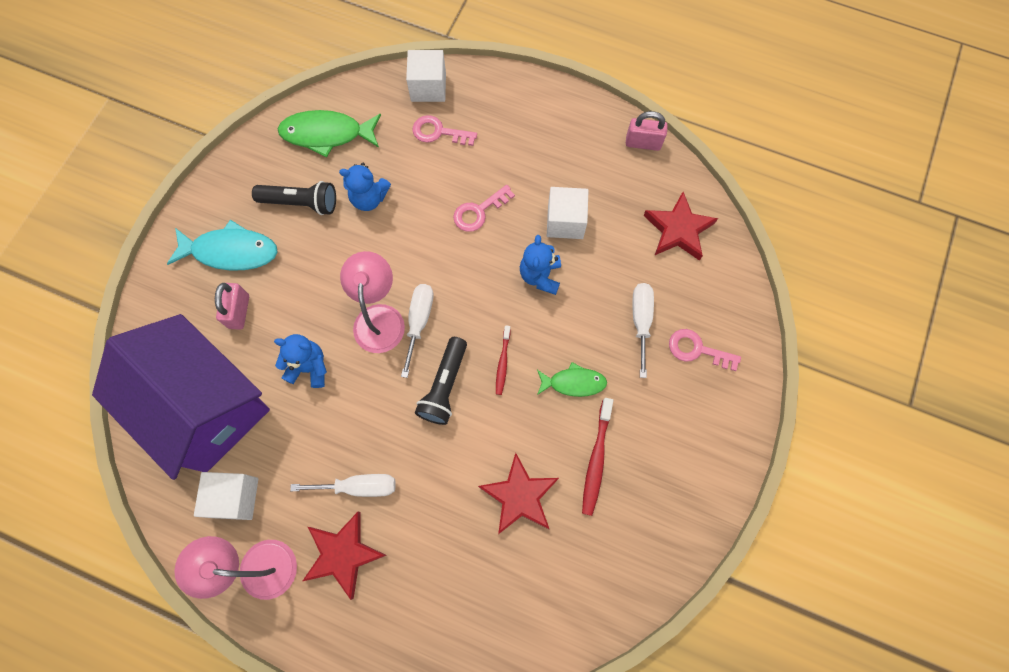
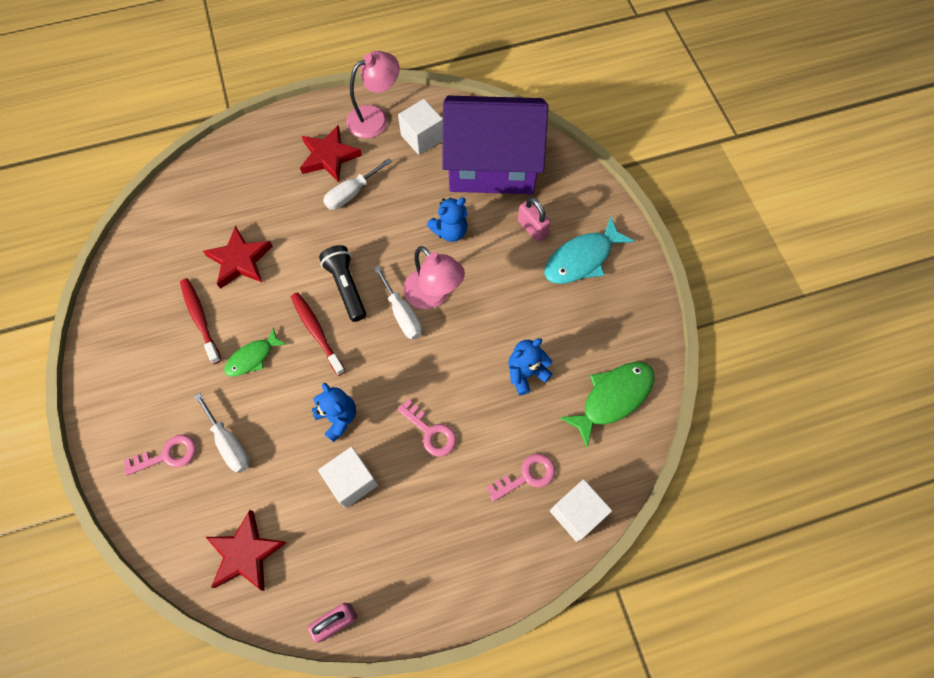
camera: 140 degrees right, 5 degrees down
(301, 203) = (572, 329): black flashlight -> none
(479, 211) = (430, 432): pink key -> pink key turned 120 degrees clockwise
(503, 362) = (317, 332): red toothbrush -> red toothbrush, size x1.59

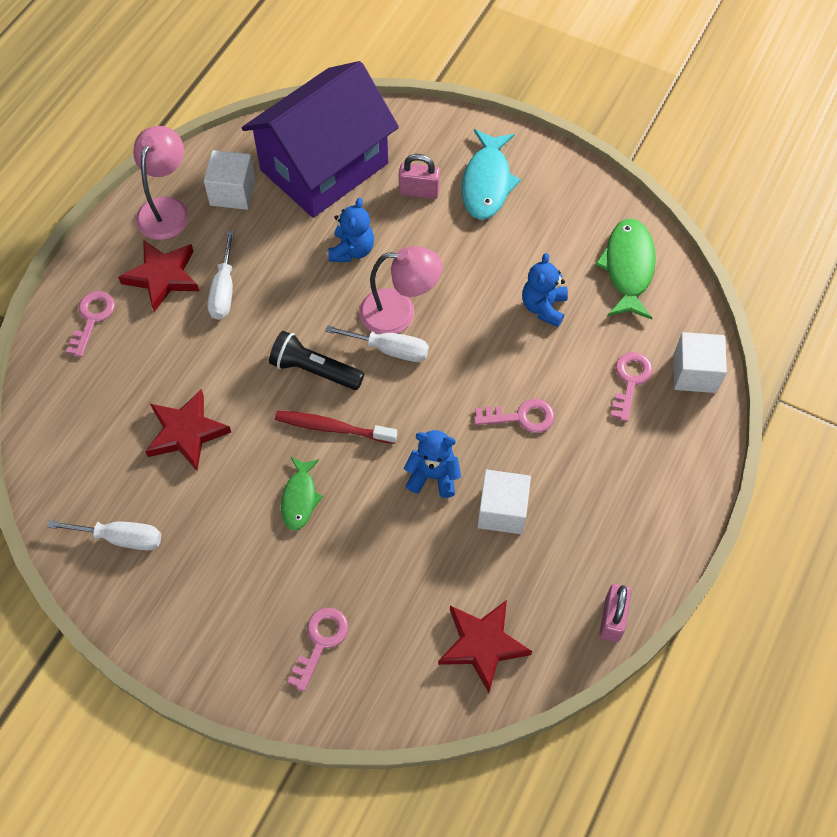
camera: 45 degrees left, 5 degrees down
(200, 319) = (211, 512): red toothbrush -> none
(229, 443) = (364, 581): white screwdriver -> white screwdriver (121, 538)
(267, 150) = (92, 319): none -> pink key

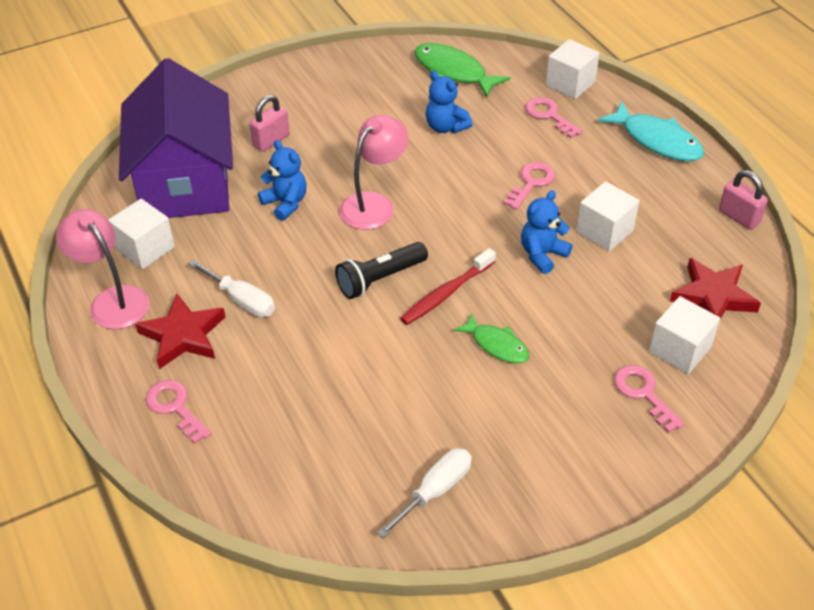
camera: 55 degrees left, 15 degrees down
(186, 432) = (365, 392): red star -> none
(390, 350) = (403, 225): white screwdriver -> none
(393, 647) = (680, 349): none -> white cube
(487, 183) = (304, 102): turquoise fish -> turquoise fish (657, 140)

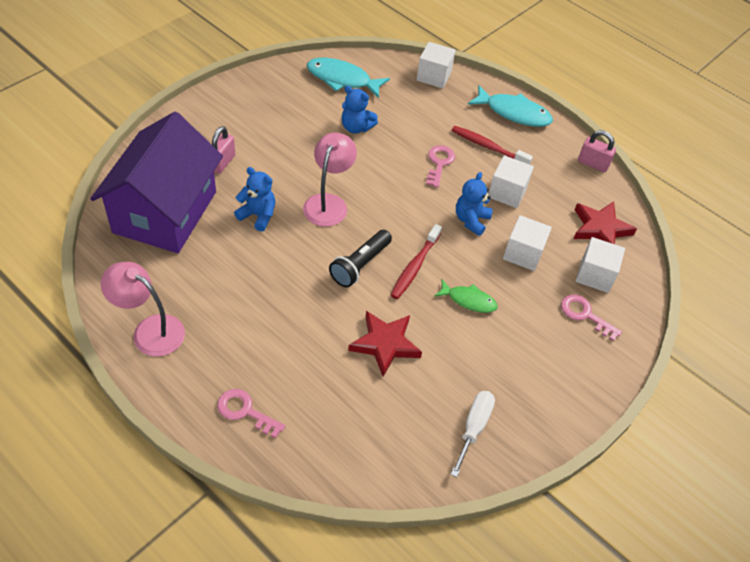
camera: 25 degrees left, 5 degrees up
(145, 248) = (158, 278): white cube -> white cube (523, 253)
(183, 335) = (224, 348): red star -> red star (385, 344)
(185, 181) = (165, 212): purple house -> purple house turned 45 degrees clockwise
(242, 300) = (259, 307): white screwdriver -> none
(453, 72) = (342, 79): green fish -> turquoise fish
(549, 116) = (429, 105): pink key -> none
(604, 175) = (488, 147): none -> red toothbrush

